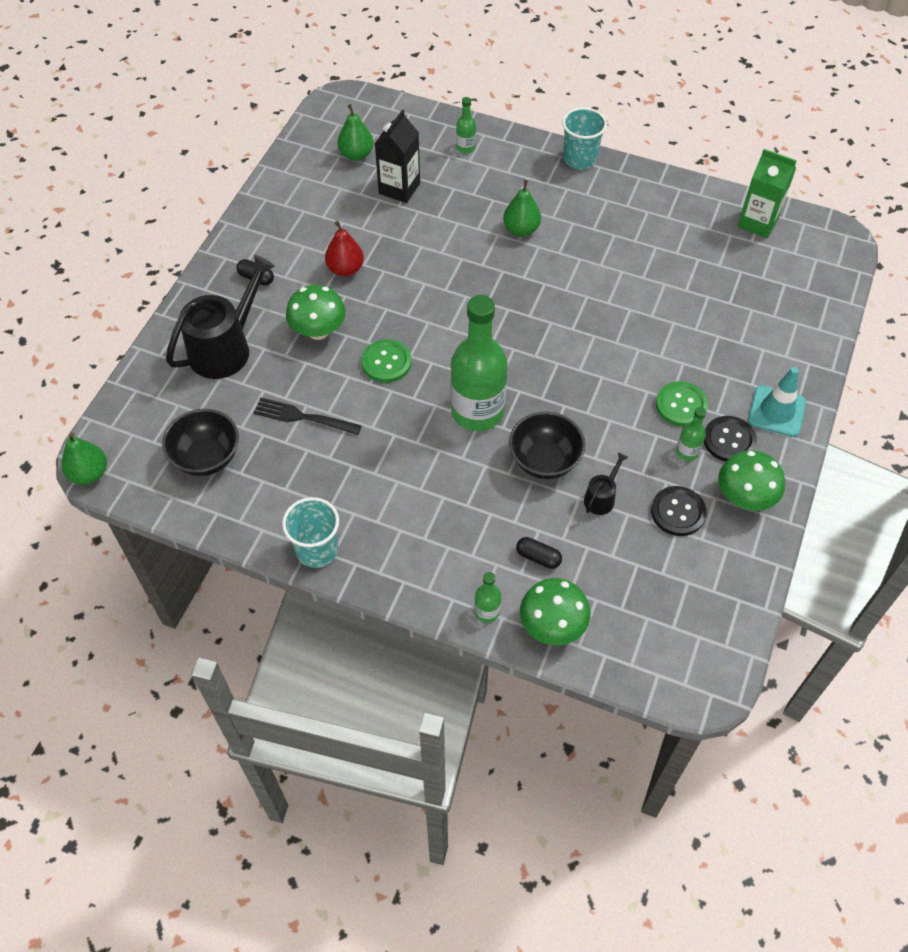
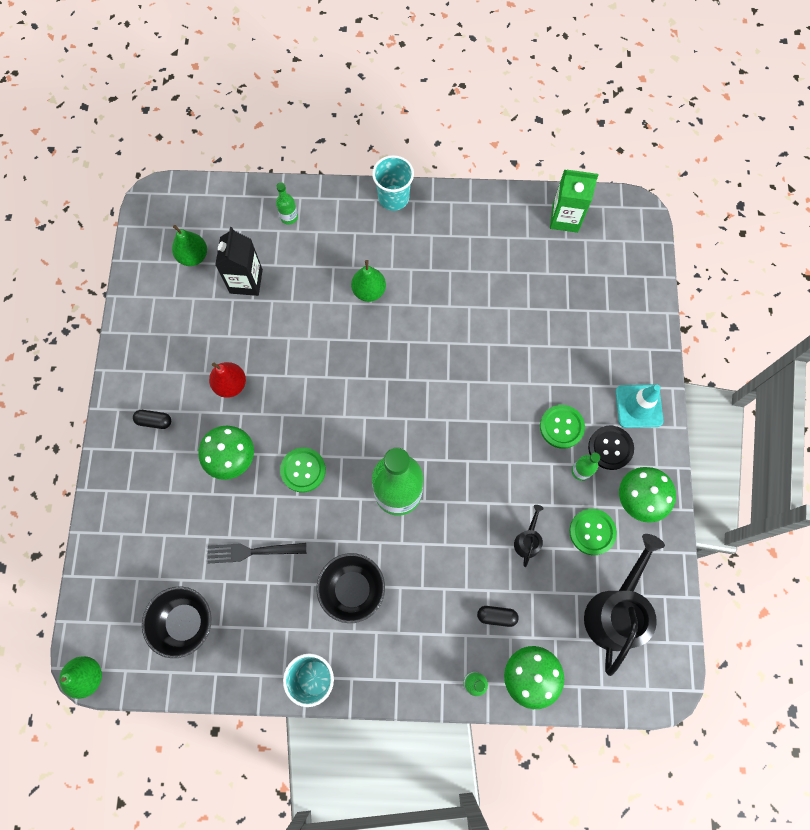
camera: 20 degrees left, 15 degrees up
(225, 348) = (156, 505): black watering can -> black watering can (615, 611)
(544, 460) = (470, 521): black bowl -> black bowl (352, 589)
(678, 512) = (592, 532): black button -> green button

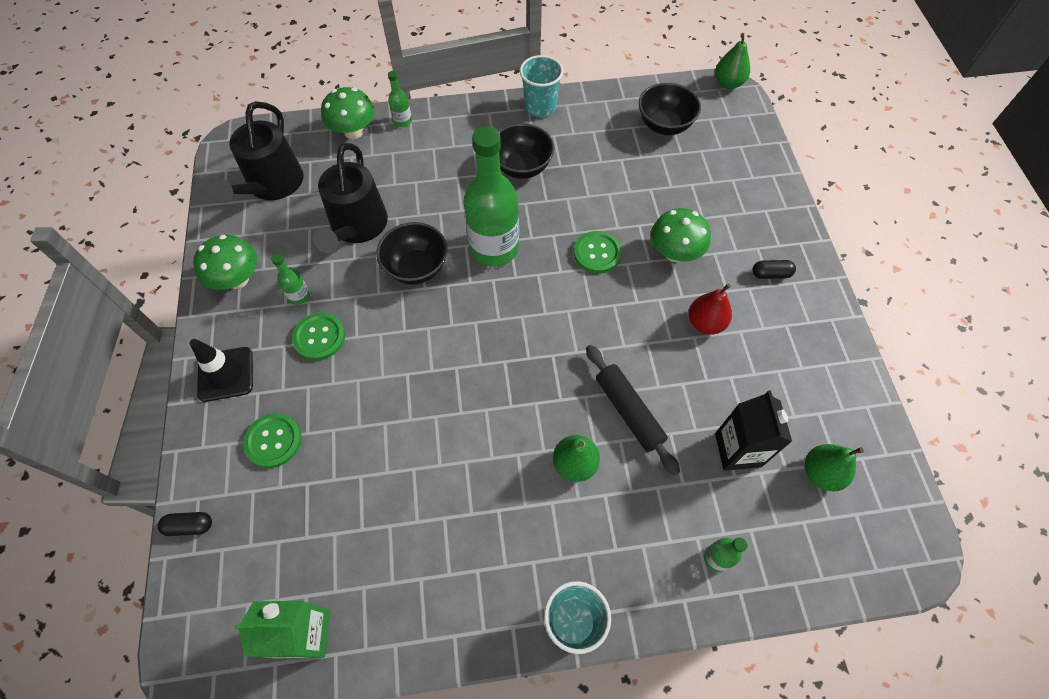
camera: 170 degrees right, 10 degrees down
(252, 551) = (624, 181): black fork -> none
(318, 322) = (628, 411): none -> black rolling pin
(473, 483) = (416, 268): none -> black bowl
(496, 616) = (385, 166): black capsule -> black capsule (190, 526)
(527, 541) = (357, 227): black watering can -> black watering can, size x2.17
(592, 532) = (290, 243): green button -> green button (273, 441)
(610, 448) = (264, 324): black button -> none
(638, 406) = (226, 374): turquoise traffic cone -> black traffic cone

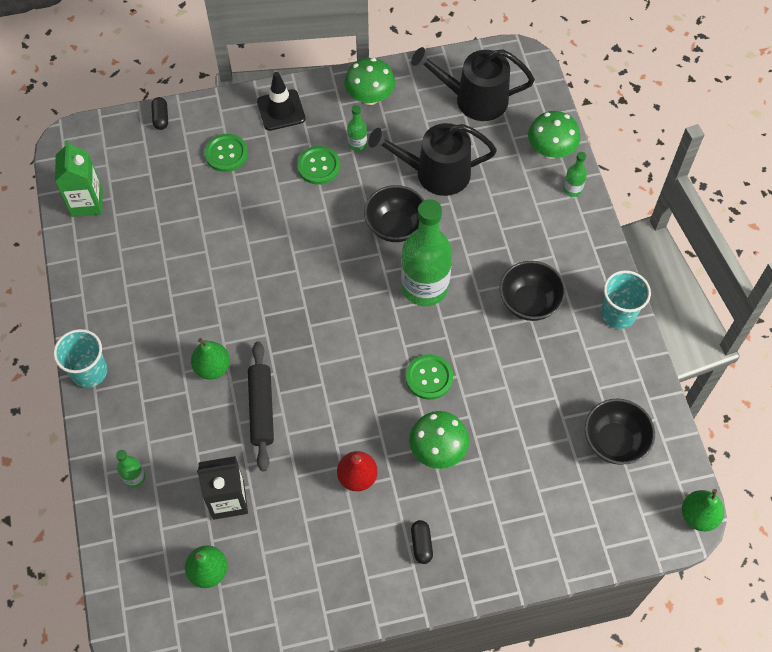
camera: 85 degrees right, 0 degrees up
(628, 411) = (261, 409): black rolling pin -> black rolling pin turned 60 degrees counterclockwise

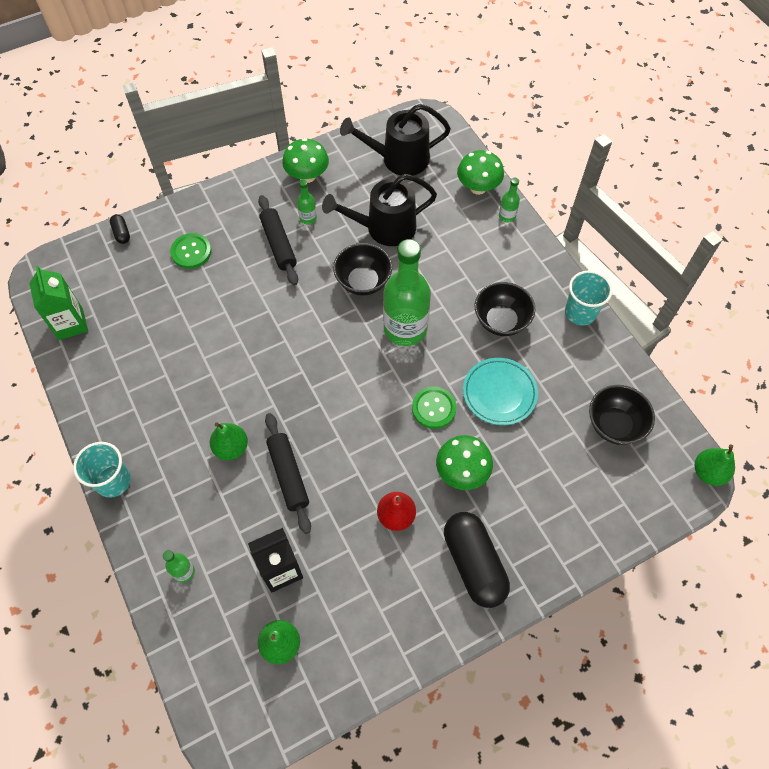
camera: 15 degrees left, 0 degrees up
(281, 110) = (231, 203): black traffic cone -> none
(318, 166) = (279, 244): green button -> black rolling pin
(421, 544) = (474, 564): black capsule -> black capsule, size x2.31
(502, 379) = (499, 393): none -> turquoise plate

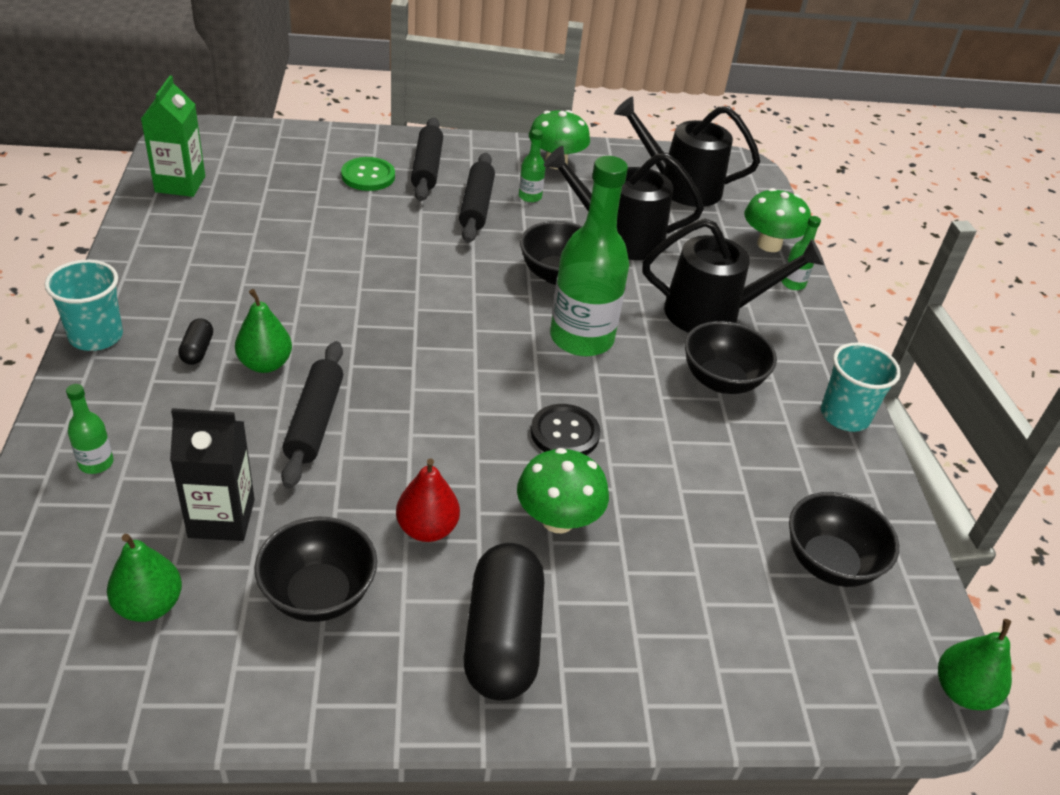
camera: 20 degrees right, 20 degrees down
(121, 233) = (303, 135): black capsule -> black capsule (197, 350)
(225, 224) = (427, 168): none -> black rolling pin
(365, 589) = (319, 594): none -> black bowl
(434, 408) = (565, 433): green button -> black button
(471, 267) = (712, 313): none -> black watering can
(499, 393) = (671, 455): turquoise plate -> none

